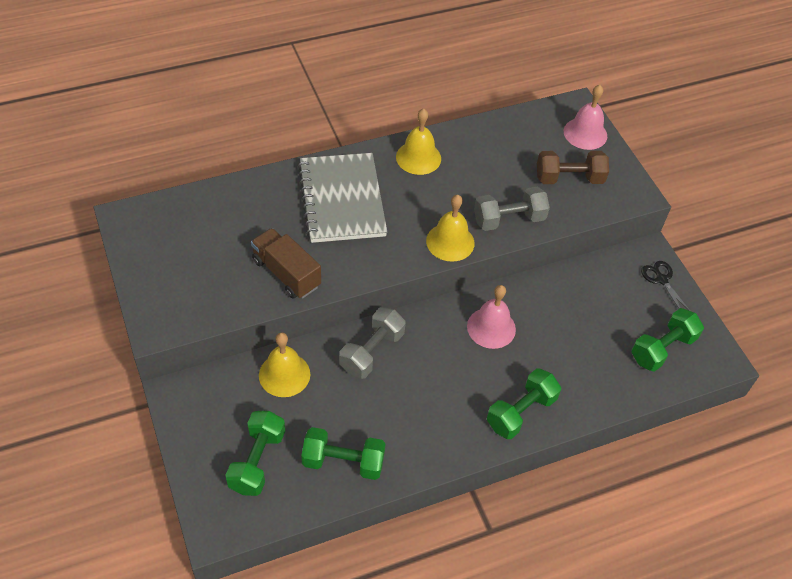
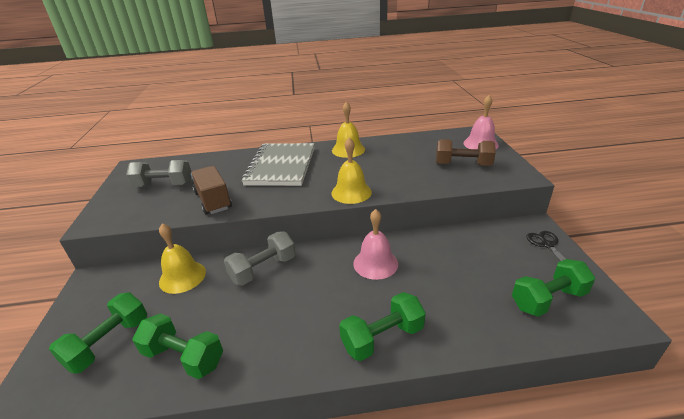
camera: 20 degrees right, 20 degrees down
(509, 219) = (405, 183): grey dumbbell -> grey dumbbell (164, 185)

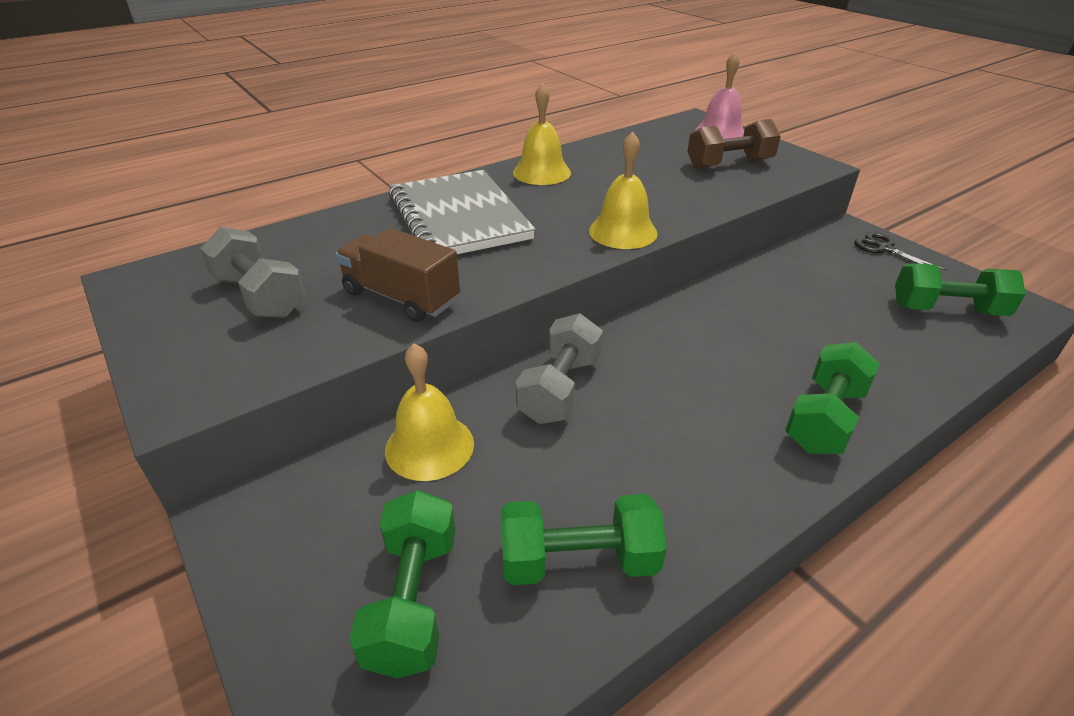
camera: 30 degrees left, 5 degrees up
(164, 185) = (260, 296): grey dumbbell -> grey dumbbell turned 75 degrees clockwise
(375, 263) = (715, 329): pink bell -> none
(548, 299) = (947, 310): green dumbbell -> green dumbbell turned 60 degrees clockwise

